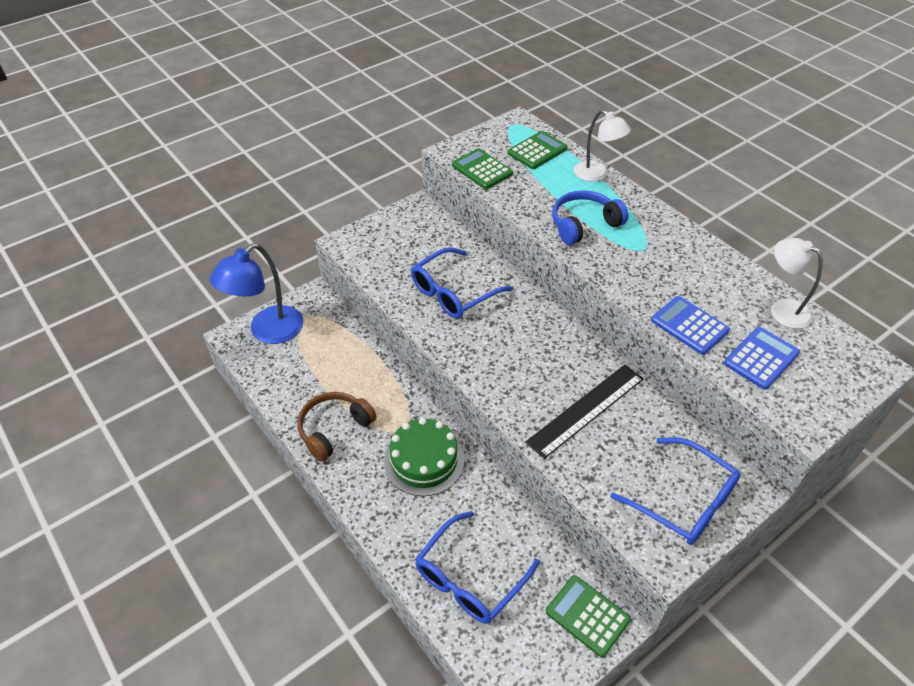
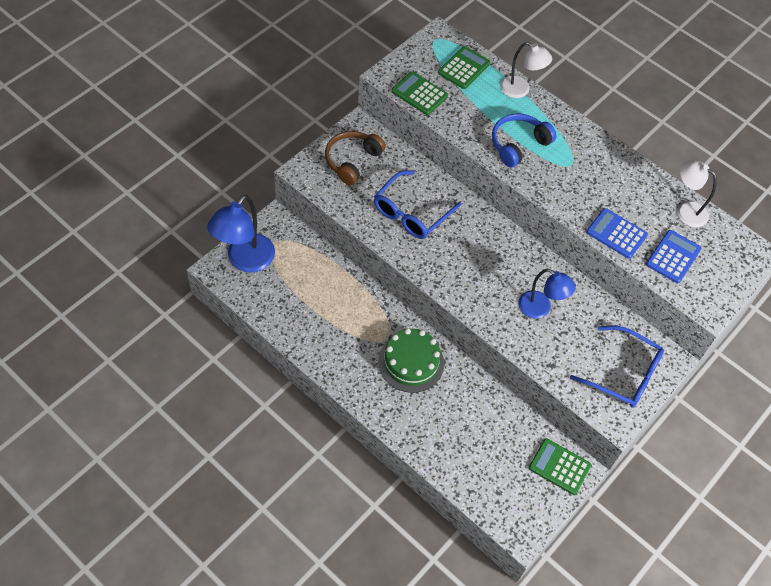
camera: 15 degrees left, 10 degrees up
(334, 429) = (330, 345): brown headphones -> brown headphones (352, 161)
(469, 578) = (467, 452): blue glasses -> none
(586, 410) = (540, 309): black ruler -> blue lamp

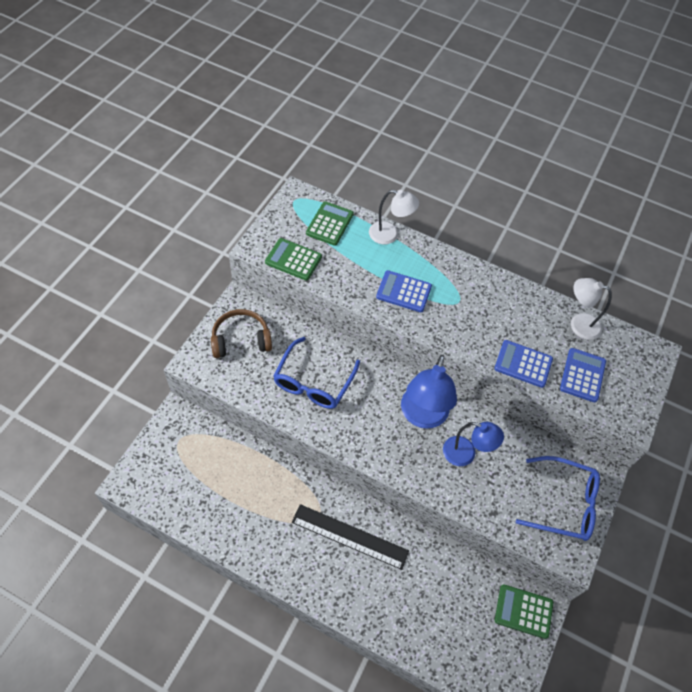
camera: 15 degrees left, 0 degrees up
(245, 261) = (154, 467): blue lamp -> blue lamp (422, 416)
(352, 161) = (241, 340): brown headphones -> brown headphones turned 60 degrees clockwise
(411, 362) = (349, 536): green cake -> black ruler
(518, 144) = (403, 292): blue headphones -> blue calculator

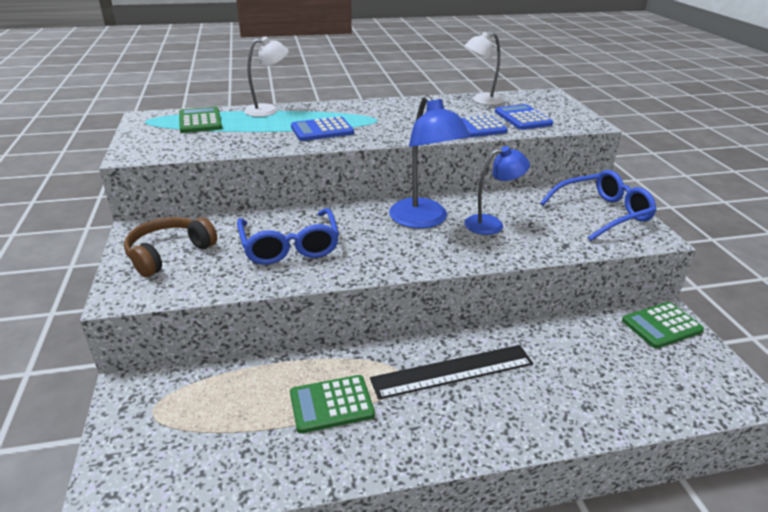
camera: 35 degrees left, 25 degrees down
(293, 259) = (185, 148): green calculator -> green calculator (331, 404)

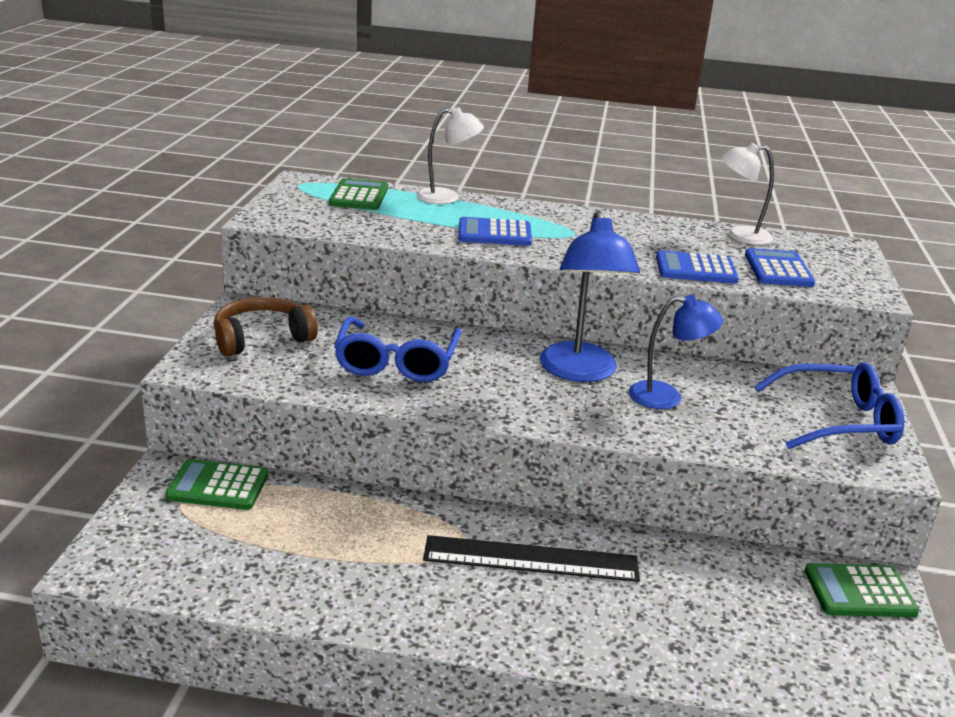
camera: 20 degrees right, 5 degrees down
(331, 404) = (368, 549): green calculator -> green calculator (218, 486)

